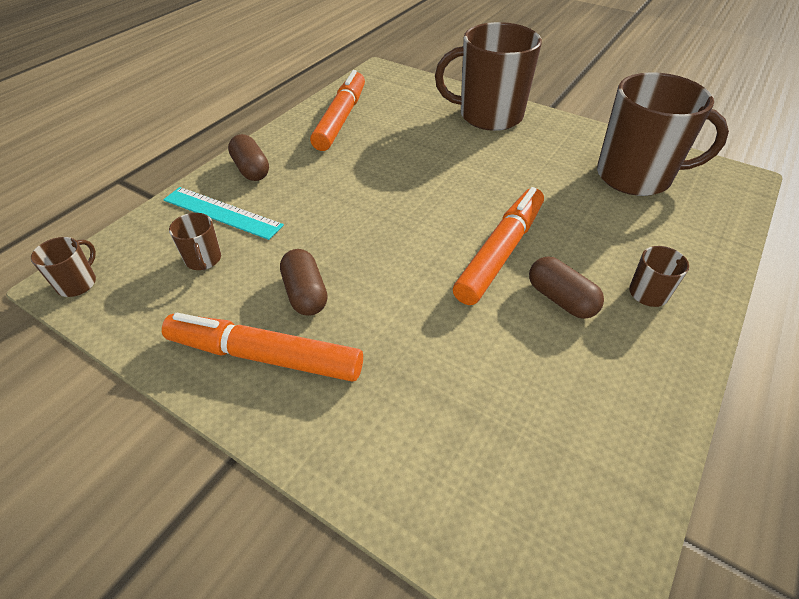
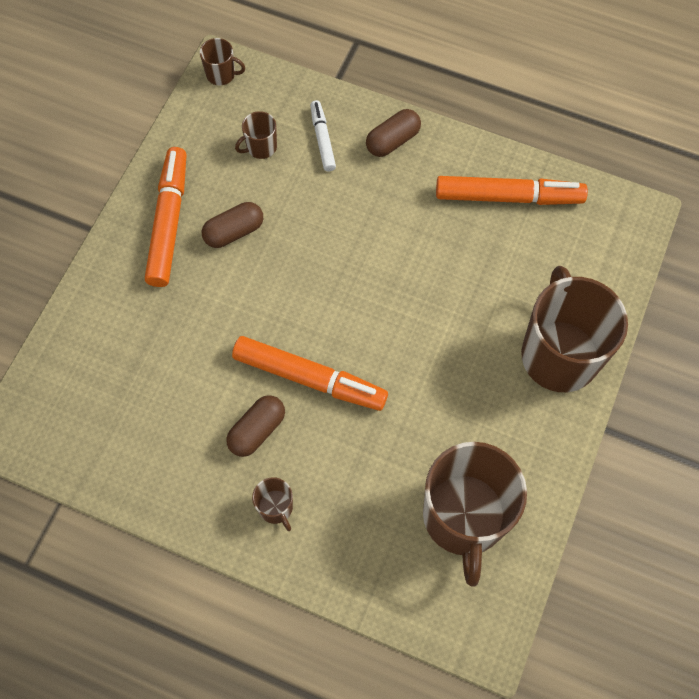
camera: 80 degrees right, 20 degrees up
(222, 213) = (322, 139): turquoise ruler -> white marker

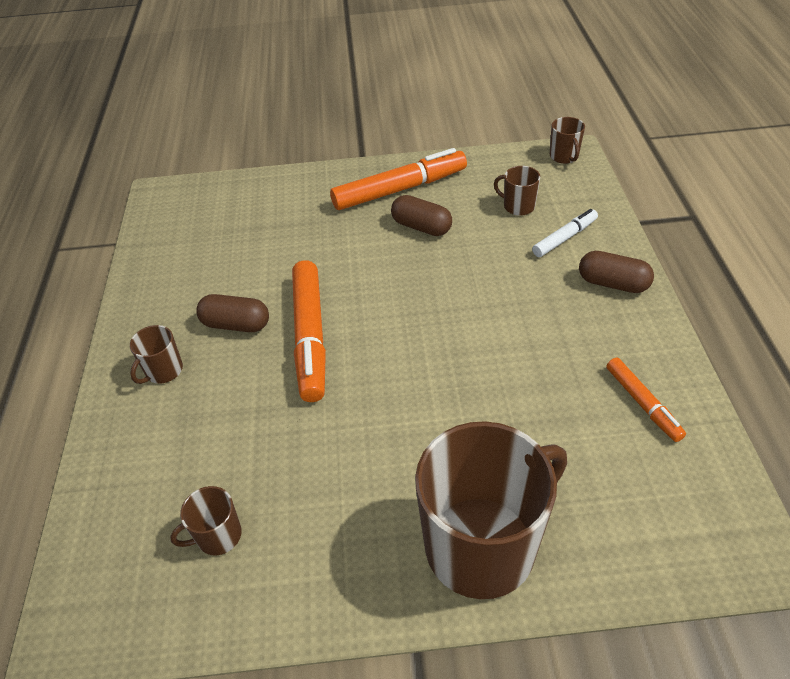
camera: 65 degrees right, 20 degrees down
(464, 517) = (218, 536): brown mug -> brown mug, size x0.42
(508, 197) = (642, 403): orange marker -> orange marker, size x0.55

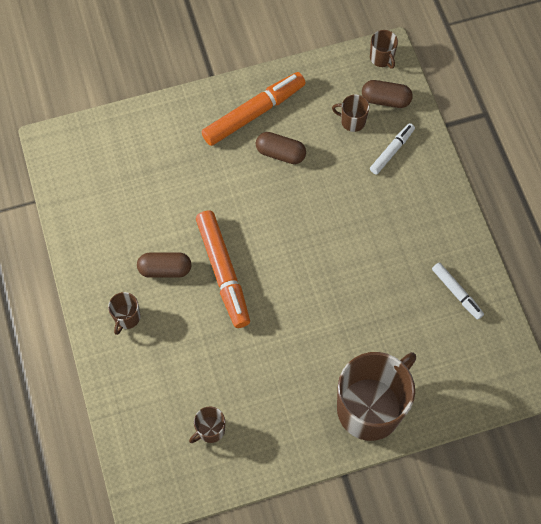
camera: 15 degrees left, 20 degrees up
(612, 284) = (430, 192): brown capsule -> brown capsule (385, 100)
(642, 403) = (456, 292): orange marker -> white marker

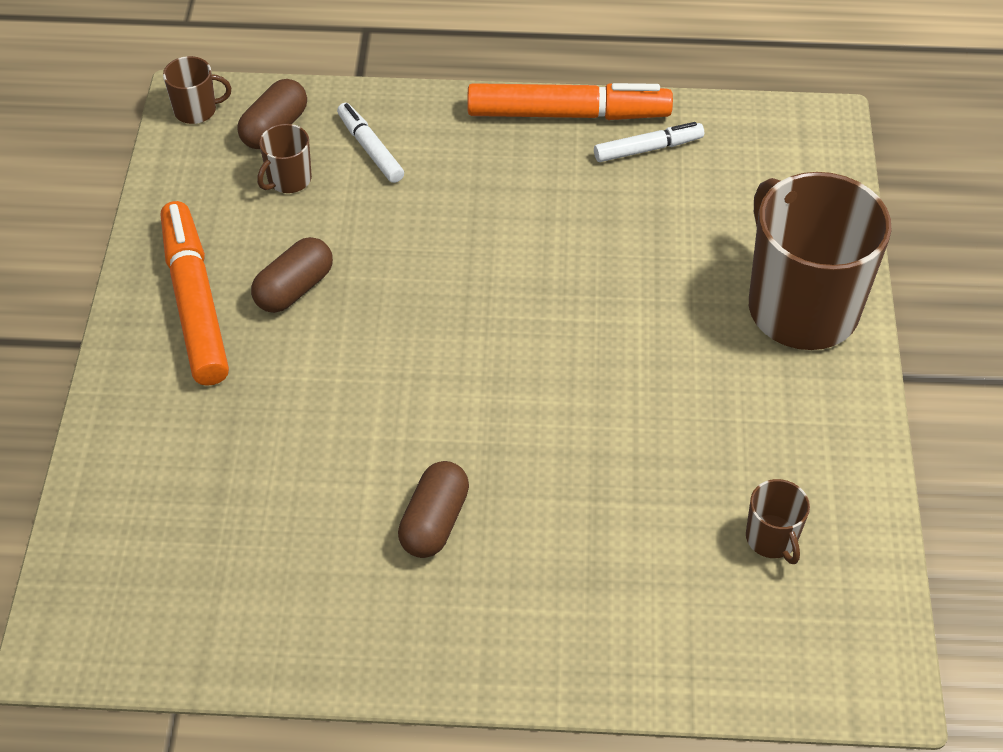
camera: 70 degrees left, 15 degrees down
(127, 317) = (505, 611): brown mug -> none
(223, 272) = (480, 434): orange marker -> orange marker (568, 114)

